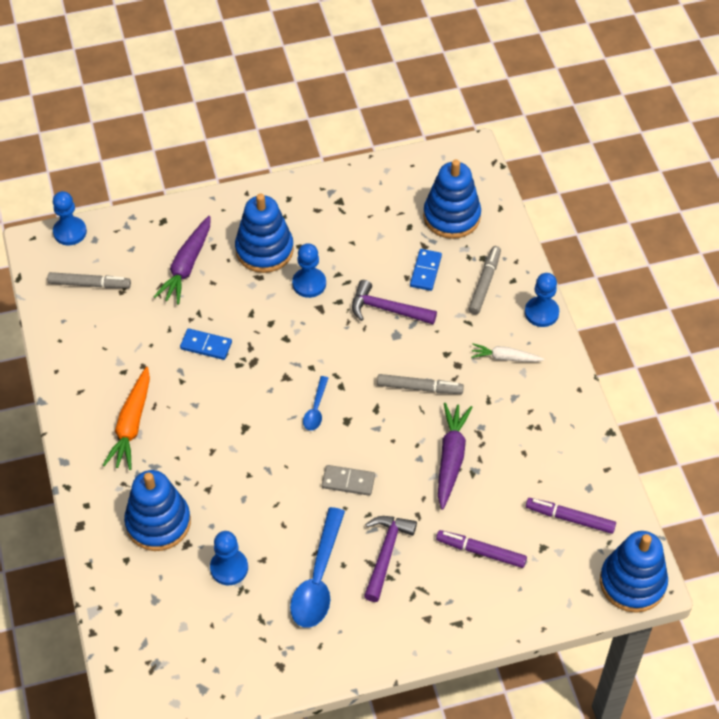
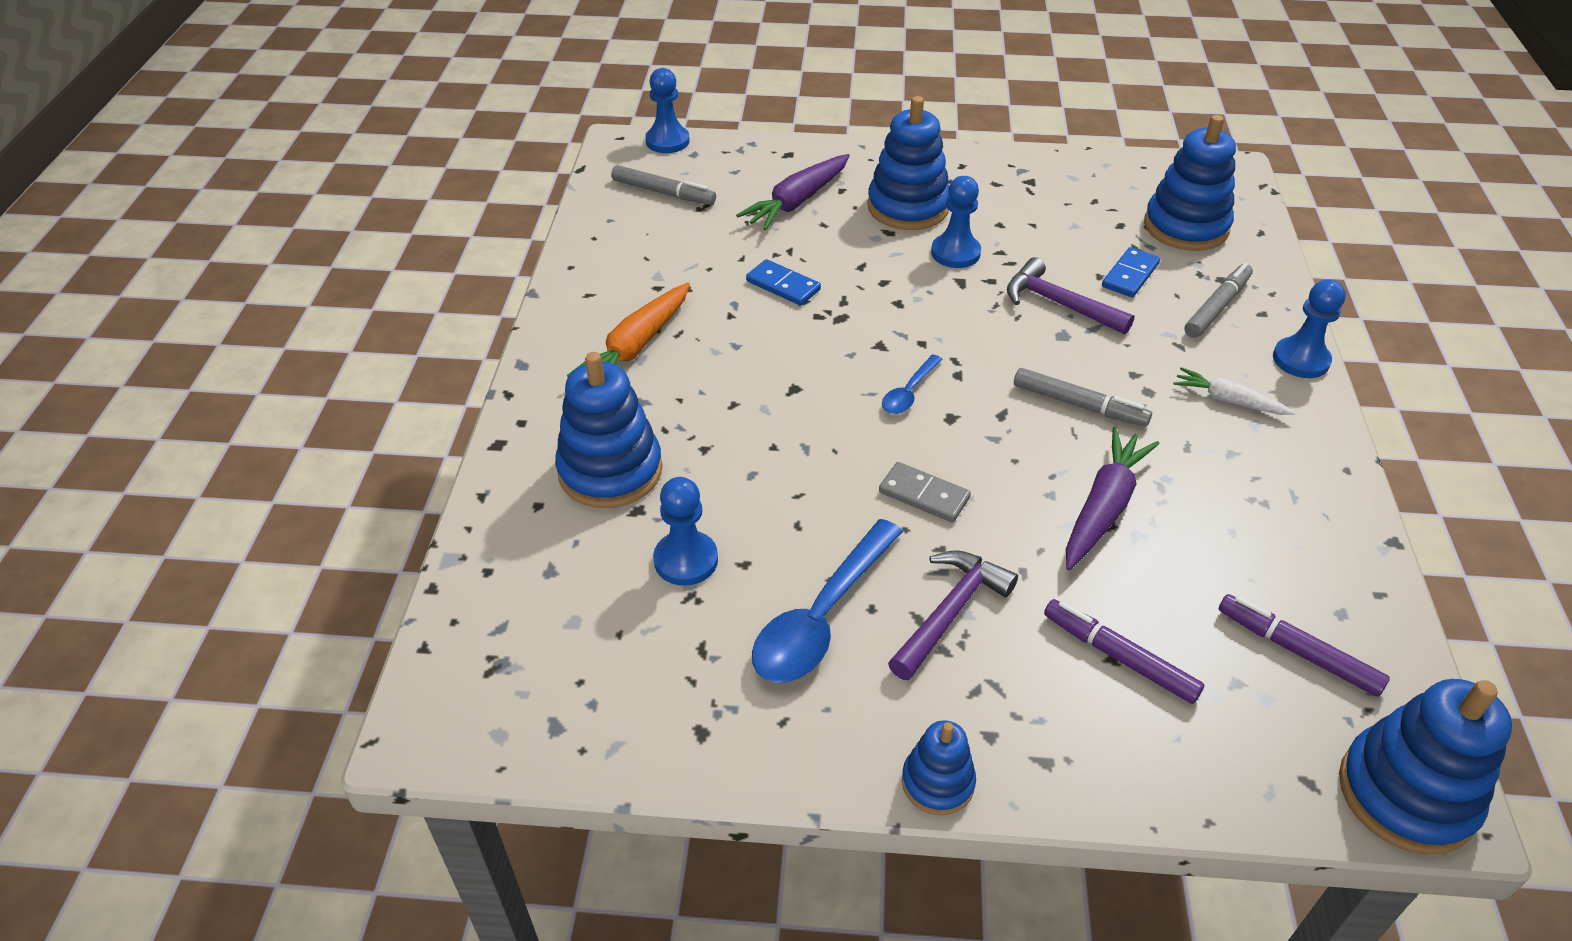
camera: 20 degrees right, 10 degrees down
(409, 652) = (937, 782): none -> blue stacking toy

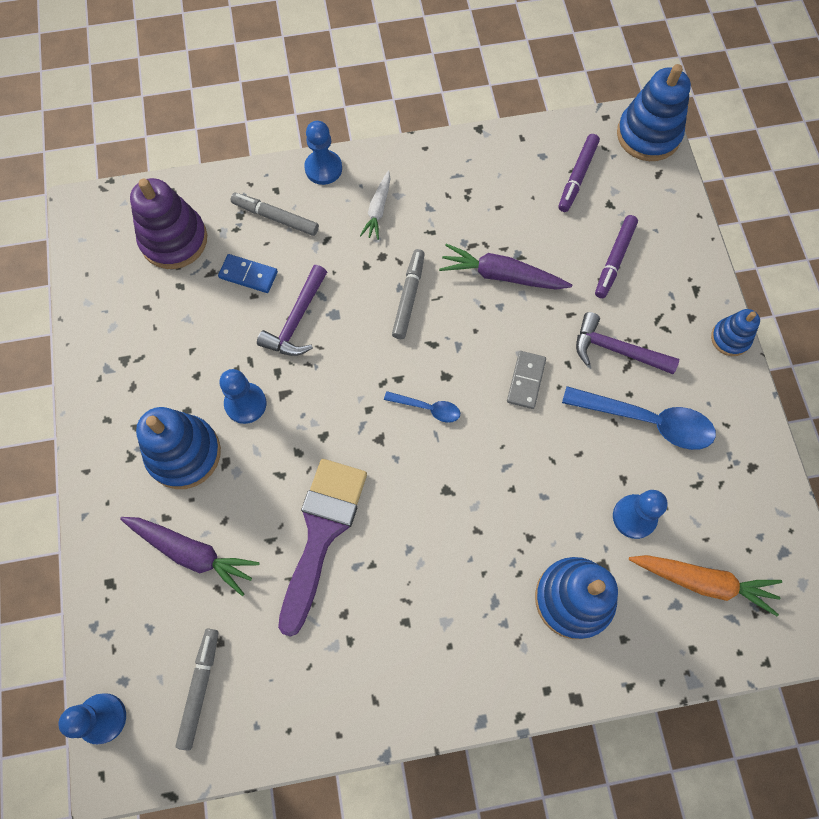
camera: 105 degrees left, 25 degrees up
(636, 346) = (432, 630): orange carrot -> orange carrot (703, 582)
(783, 285) = (322, 532): blue domino -> purple brush
(1186, 227) = (174, 240): blue stacking toy -> purple stacking toy

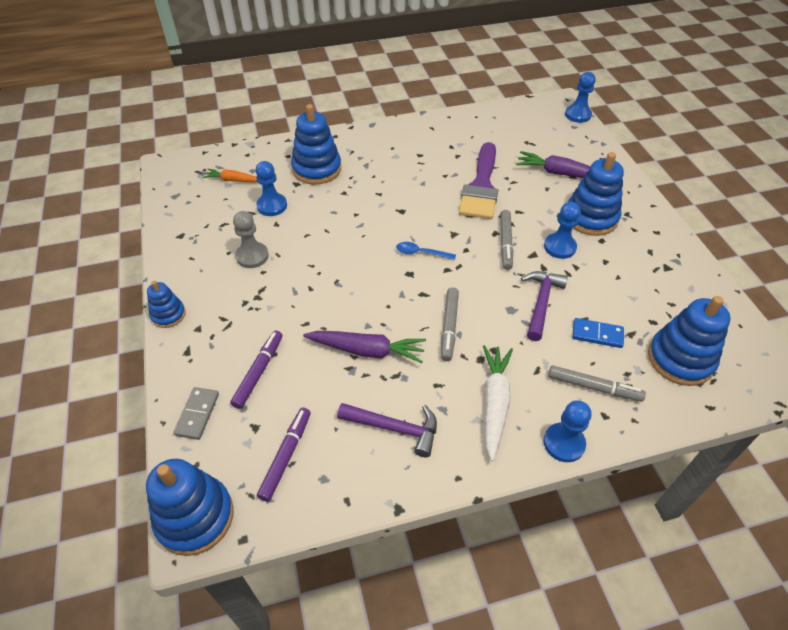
camera: 175 degrees right, 20 degrees down
(174, 240) = (680, 359): purple stacking toy -> blue stacking toy
(200, 688) = (530, 126): grey marker -> grey marker (505, 243)
(378, 210) = (494, 403): white carrot -> white carrot, size x1.60
(526, 381) = (345, 274): grey domino -> grey domino (197, 414)
(616, 350) = (268, 300): purple hammer -> purple hammer (394, 428)
(647, 421) = (252, 256): blue spoon -> grey pawn
(703, 582) = (233, 180): orange carrot -> orange carrot, size x0.62

